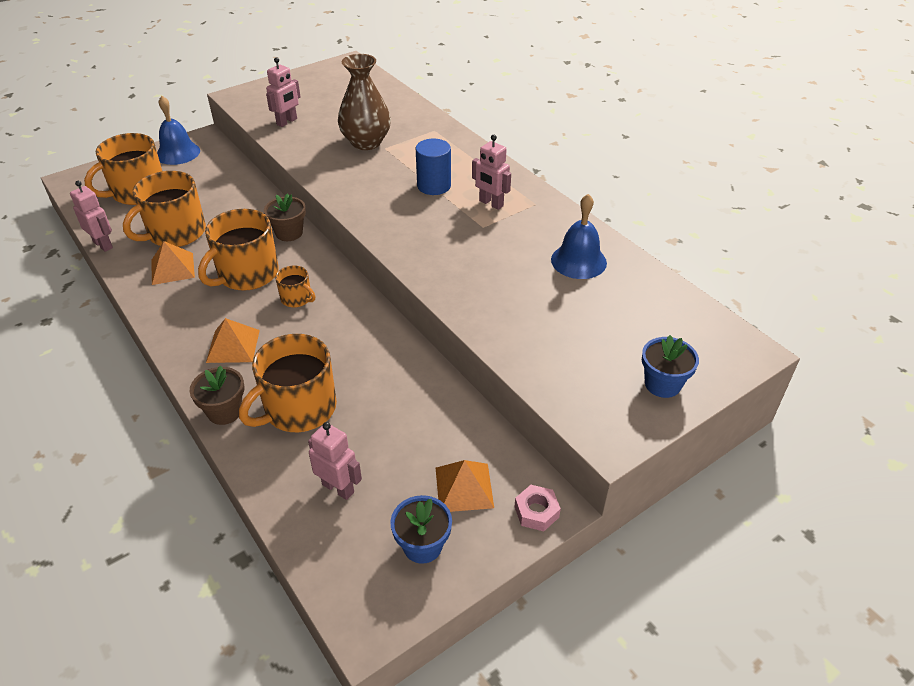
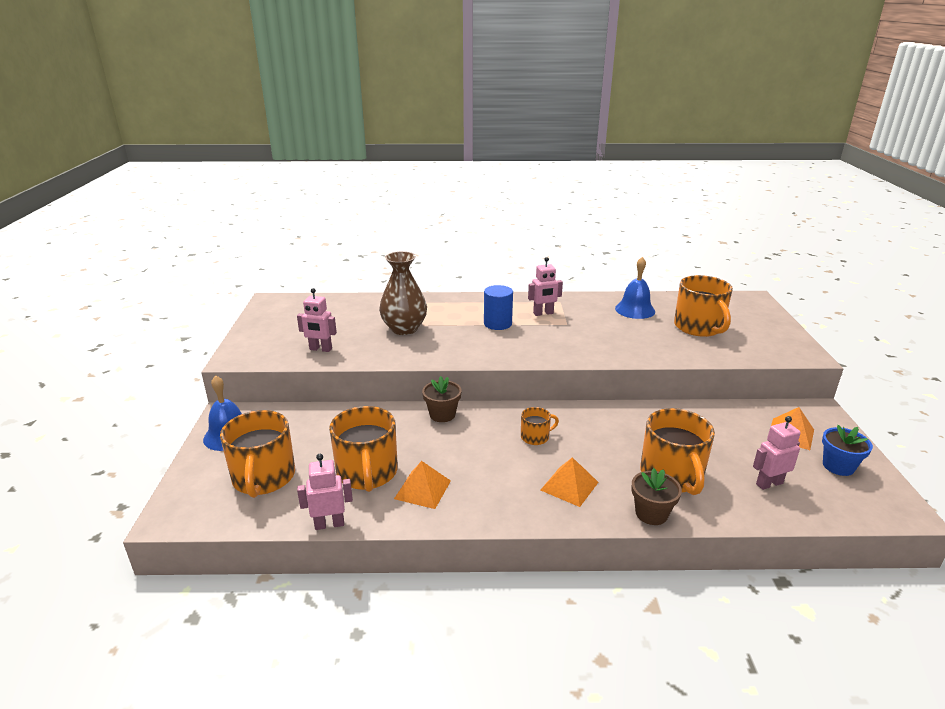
camera: 55 degrees left, 15 degrees down
(247, 274) = (477, 451): orange mug -> orange mug (699, 327)
(287, 122) = (320, 349): pink robot -> pink robot turned 120 degrees clockwise
(536, 512) = (823, 416): pink nut -> none
(662, 384) = (767, 327): blue flower pot -> none

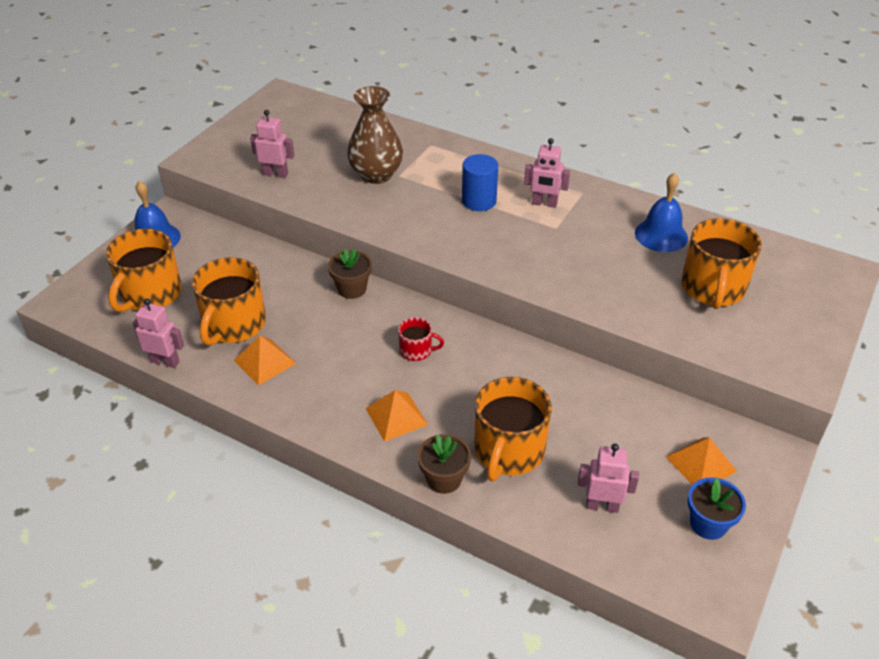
camera: 30 degrees right, 15 degrees up
(320, 349) = (276, 174): pink robot -> pink robot turned 150 degrees clockwise
(535, 437) = (417, 350): orange mug -> red mug

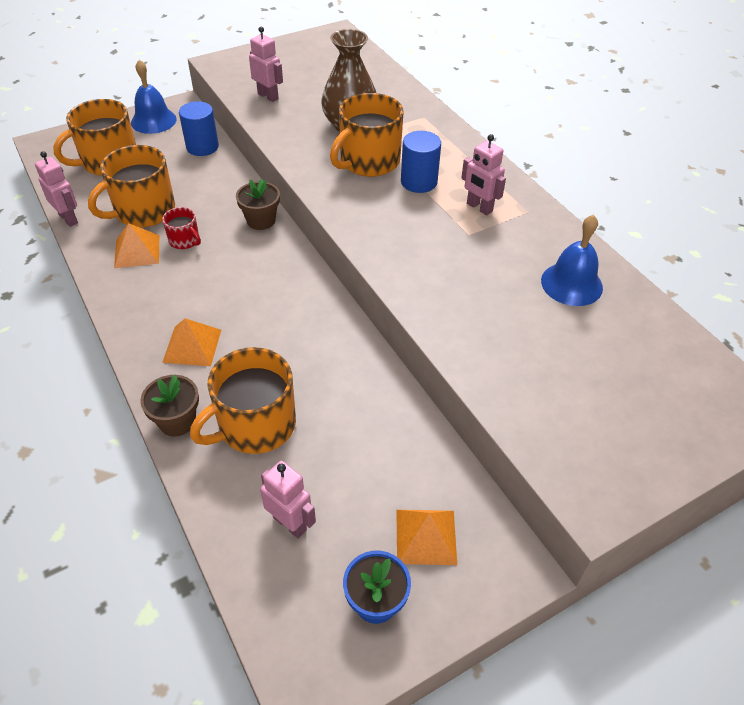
camera: 30 degrees right, 5 degrees up
(230, 245) = (202, 147): none -> blue cylinder
(417, 350) = (263, 297): red mug -> red mug (185, 240)
(713, 288) = (577, 361): orange mug -> orange mug (368, 161)

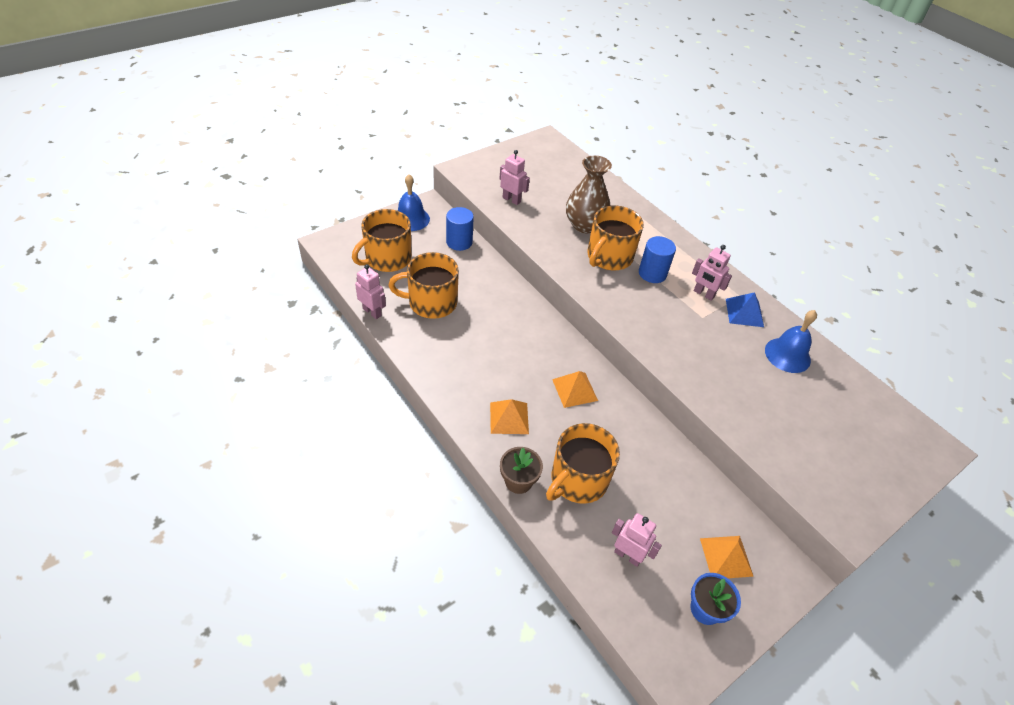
camera: 10 degrees left, 0 degrees up
(137, 251) = (438, 338): orange pyramid -> orange pyramid (574, 390)
(143, 211) = (431, 302): orange mug -> orange mug turned 45 degrees clockwise
(185, 240) = (473, 327): red mug -> none
(261, 220) = (527, 307): brown flower pot -> none
(528, 231) = (744, 312): none -> blue pyramid

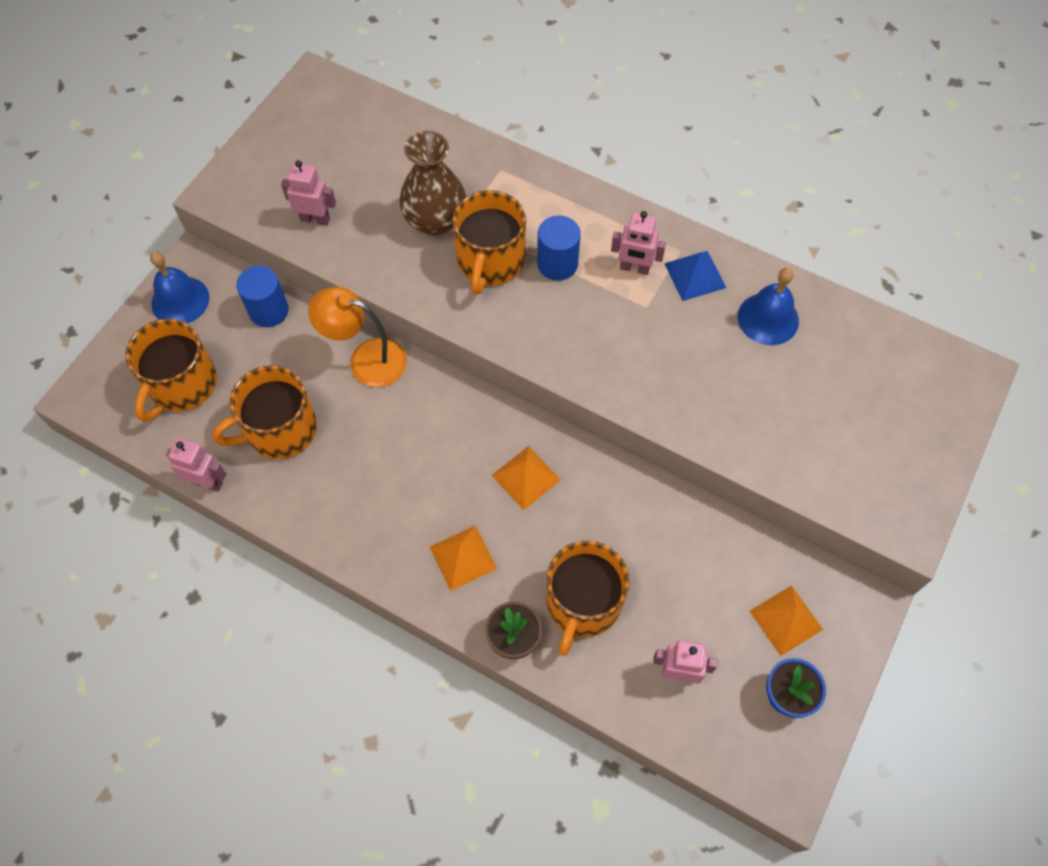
camera: 20 degrees left, 15 degrees up
(504, 287) = (366, 359): none -> orange lamp

